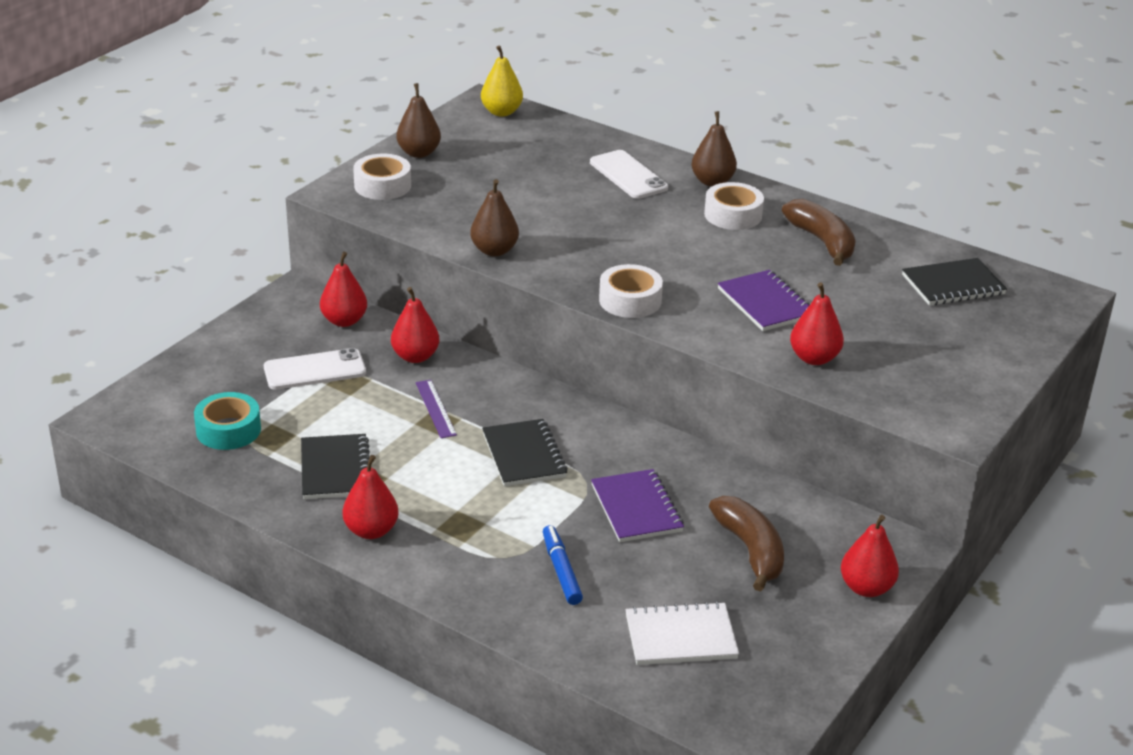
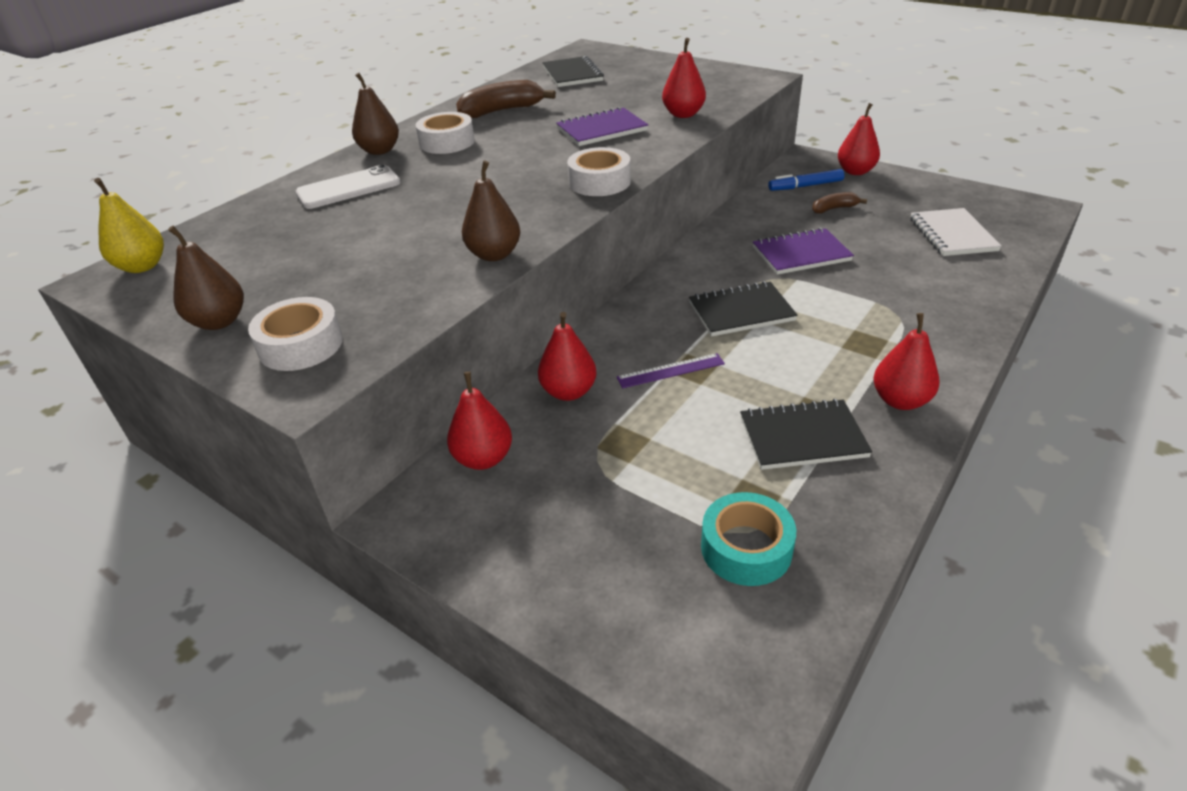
camera: 85 degrees left, 5 degrees up
(315, 370) = (598, 475): white phone -> none
(561, 570) = (902, 287): blue marker -> blue marker (805, 186)
(750, 550) = (834, 209): brown banana -> brown banana, size x0.55

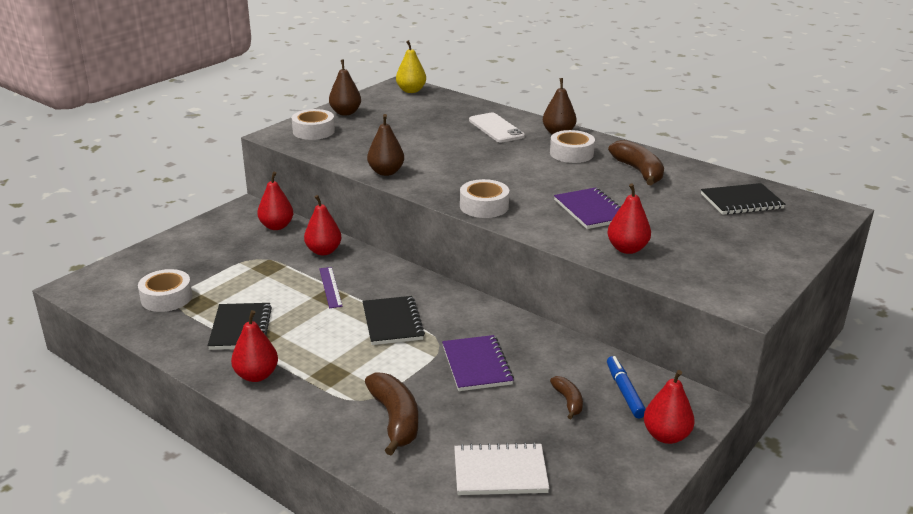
camera: 90 degrees right, 10 degrees down
(746, 548) = (166, 298): turquoise tape -> white tape
(918, 292) = (395, 419): none -> brown banana

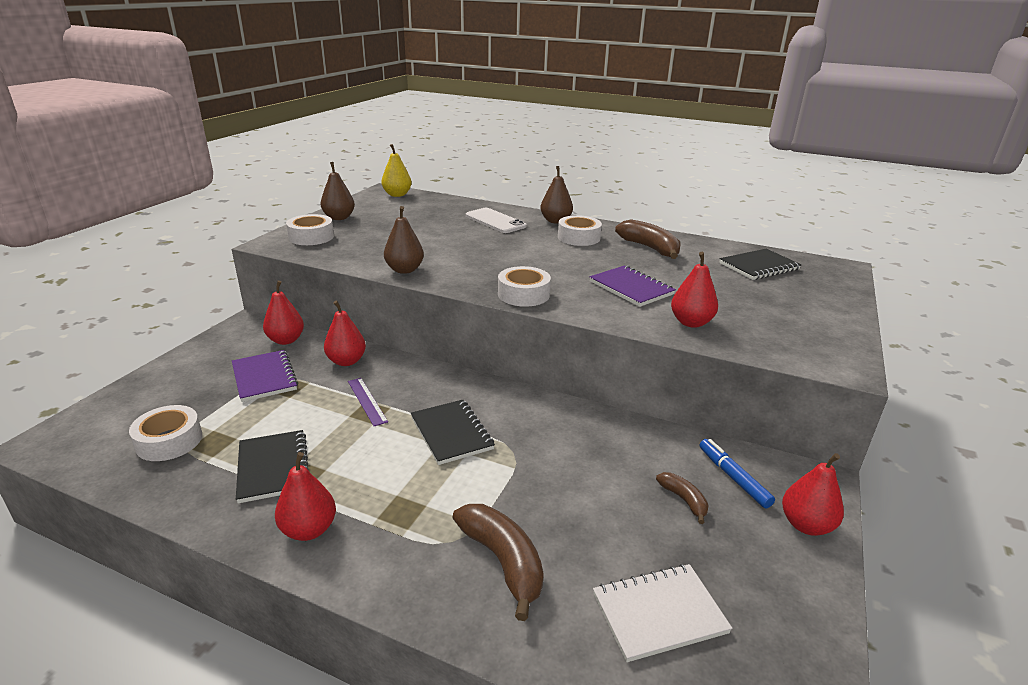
camera: 15 degrees left, 0 degrees up
(476, 365) = (565, 471): purple notebook -> purple notebook (264, 377)

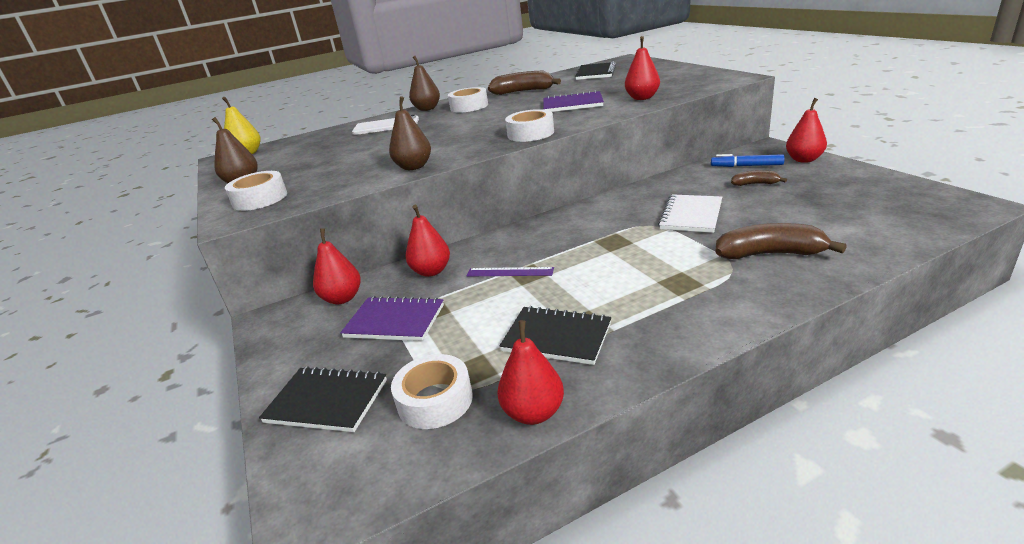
camera: 45 degrees left, 0 degrees up
(309, 530) = (666, 331): red pear -> red pear (533, 413)
(451, 433) = (601, 243): black notebook -> black notebook (327, 401)
(659, 613) = (852, 215): white notebook -> white notebook (691, 215)

